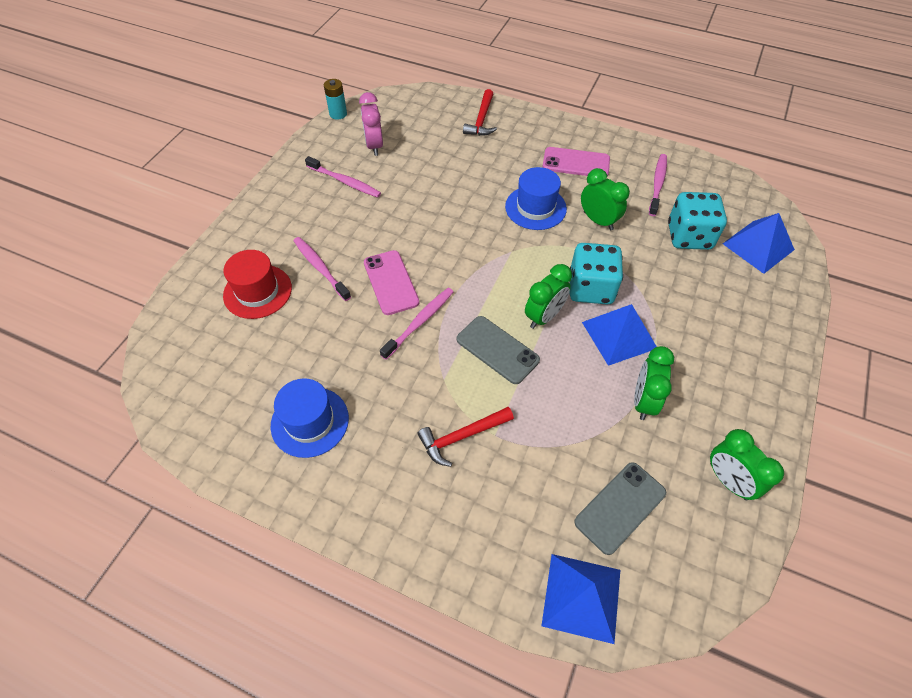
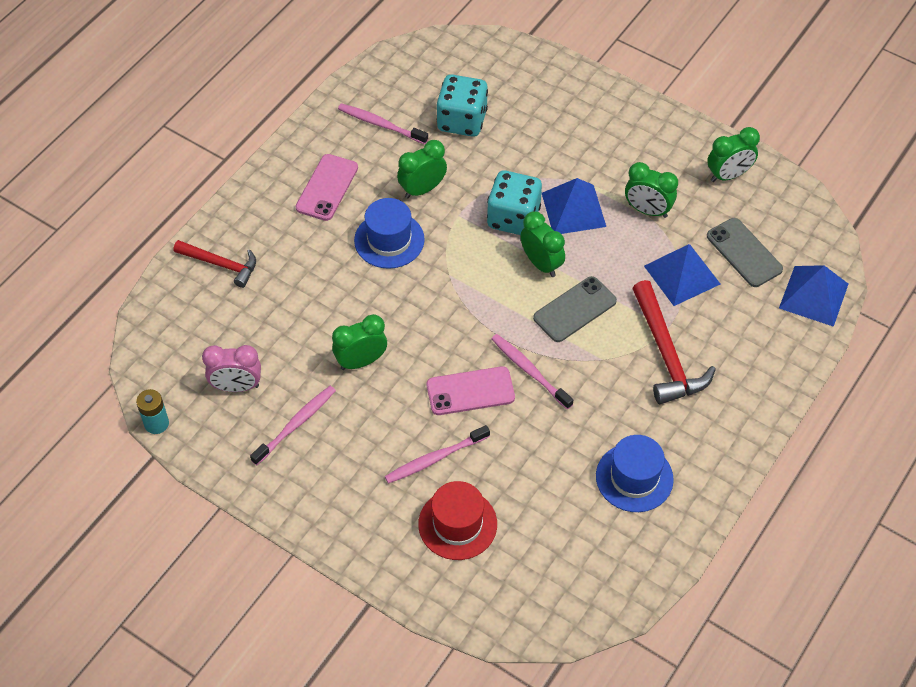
camera: 80 degrees left, 0 degrees up
(409, 209) = (361, 361): none -> green clock
(461, 437) = (666, 354): red hammer -> red hammer, size x1.54
(758, 246) = (487, 72): blue pyramid -> blue pyramid (682, 274)

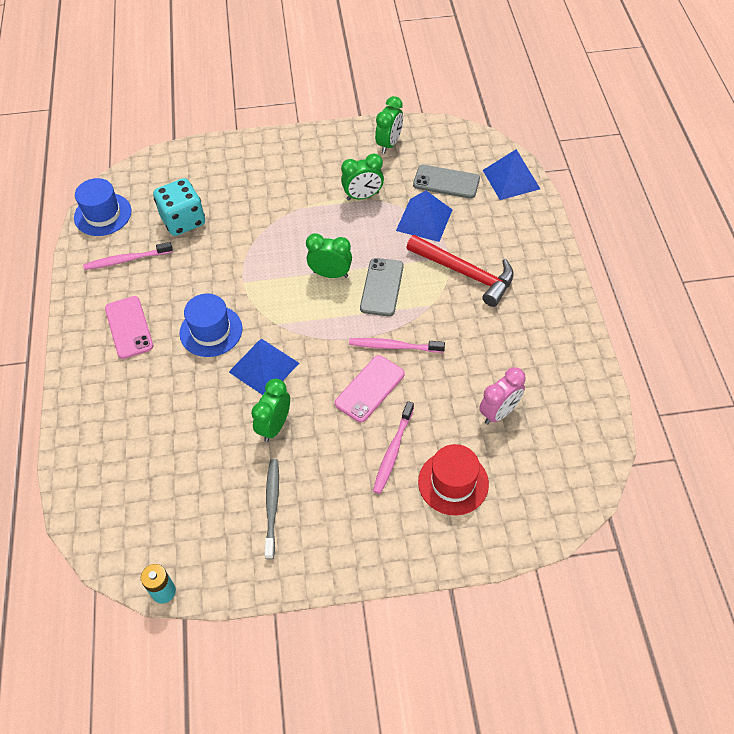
camera: 40 degrees left, 0 degrees up
(221, 264) = (99, 437): red hammer -> none
(236, 386) = (200, 514): pink clock -> pink clock (499, 412)
(296, 424) = (272, 506): pink toothbrush -> grey toothbrush
(422, 189) = (200, 282): green clock -> none
(513, 218) = (282, 258): turquoise dice -> none
(573, 209) = (316, 226): blue pyramid -> blue pyramid (264, 367)
(634, 477) = (527, 363): blue hat -> blue hat (103, 214)

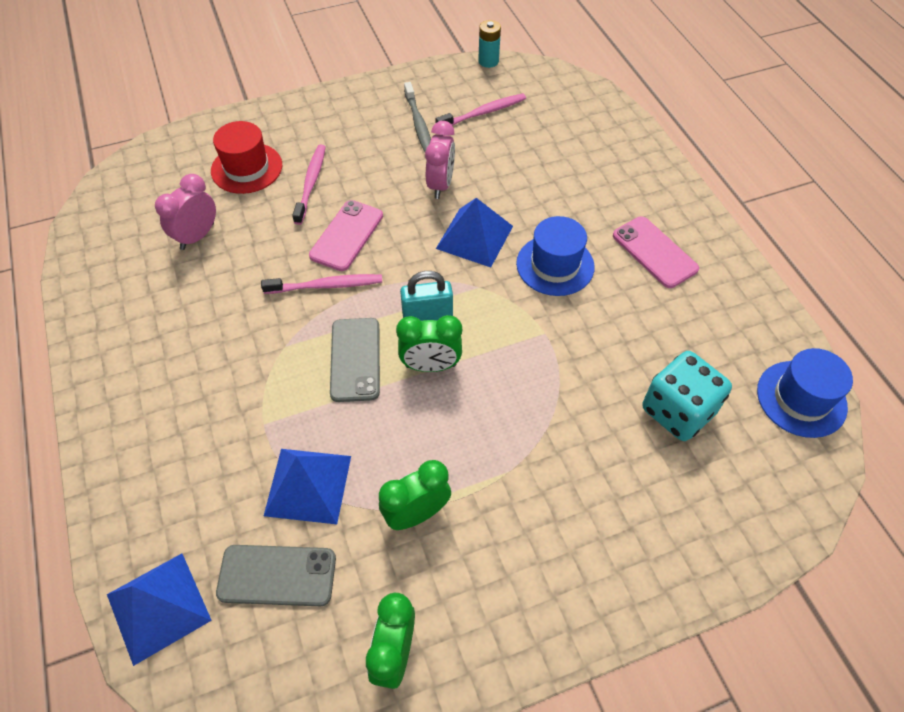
camera: 165 degrees right, 0 degrees up
(126, 260) = (717, 335): pink toothbrush -> pink toothbrush (483, 113)
(274, 426) = (440, 185): green clock -> pink clock
(322, 309) = (427, 316): none -> turquoise padlock
(465, 273) = (239, 402): red hammer -> none

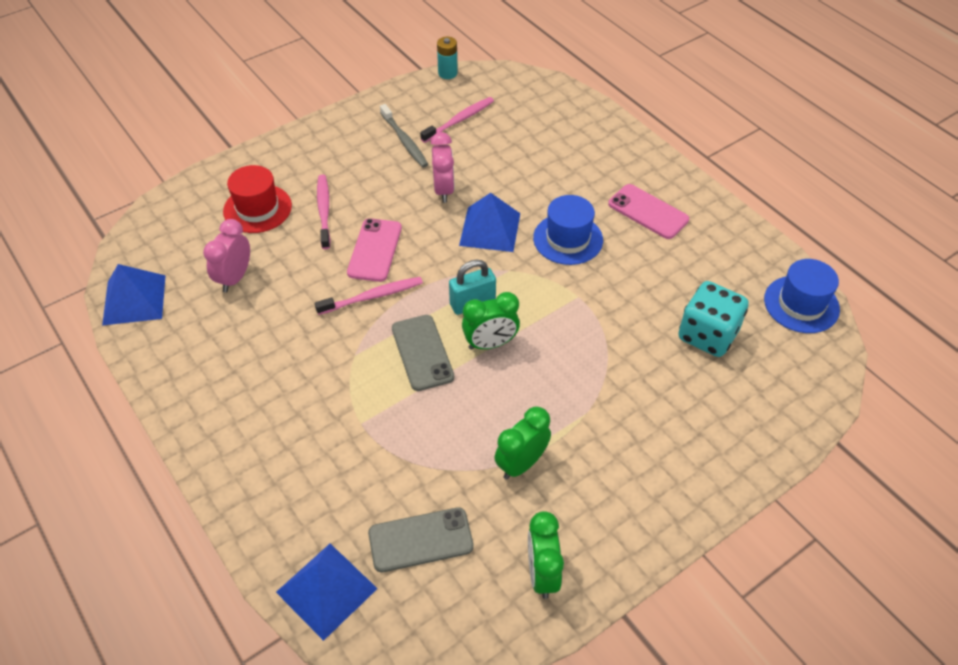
camera: 15 degrees left, 5 degrees down
(308, 485) = (420, 463): blue pyramid -> blue pyramid (134, 299)

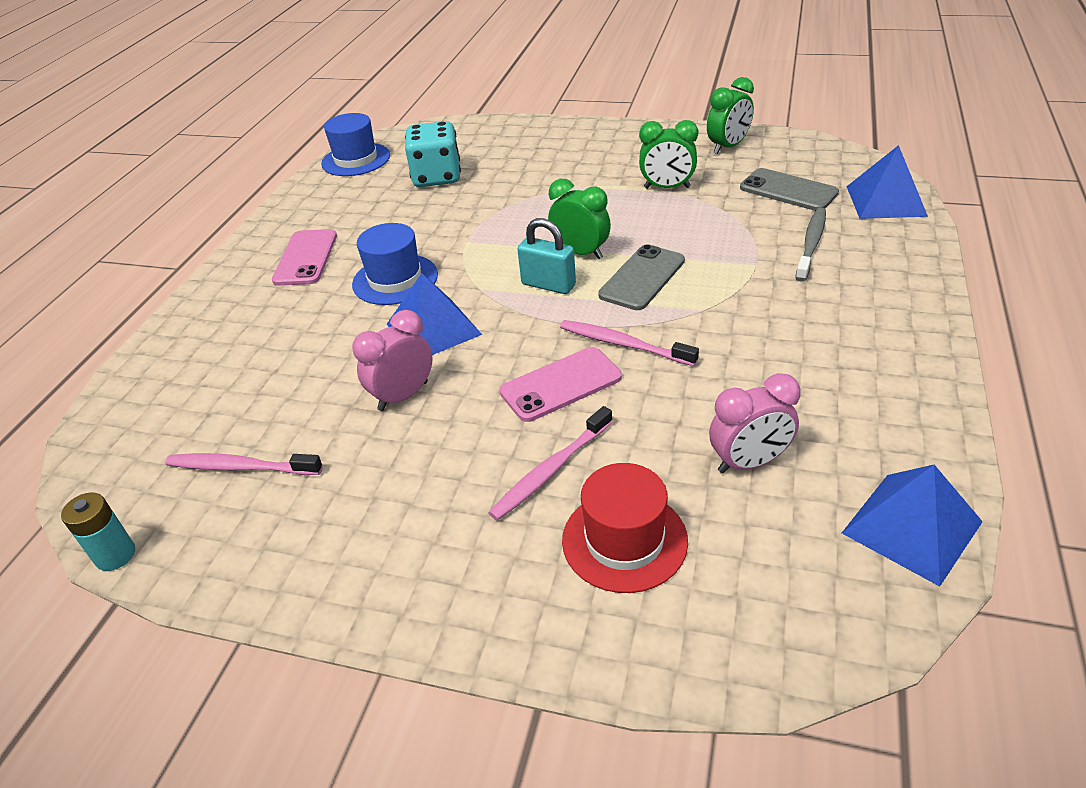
camera: 125 degrees left, 10 degrees down
(404, 141) = (334, 491): grey toothbrush -> grey toothbrush (811, 244)

